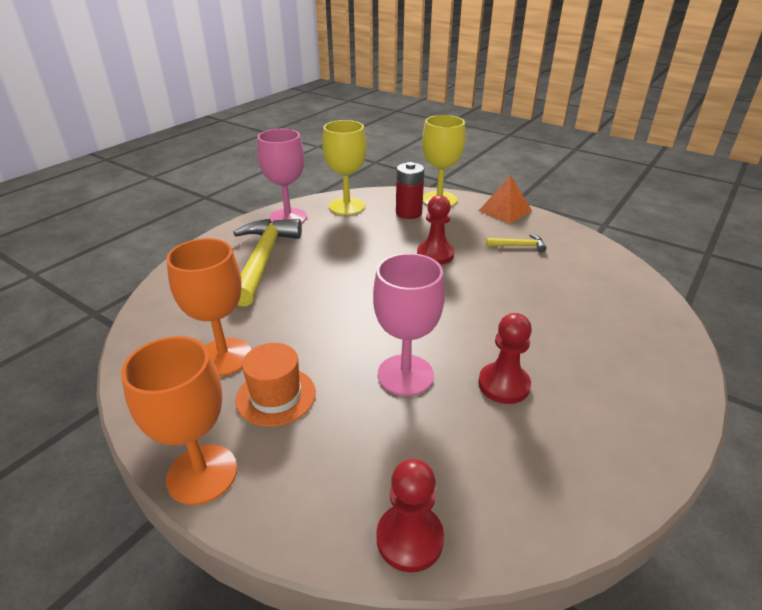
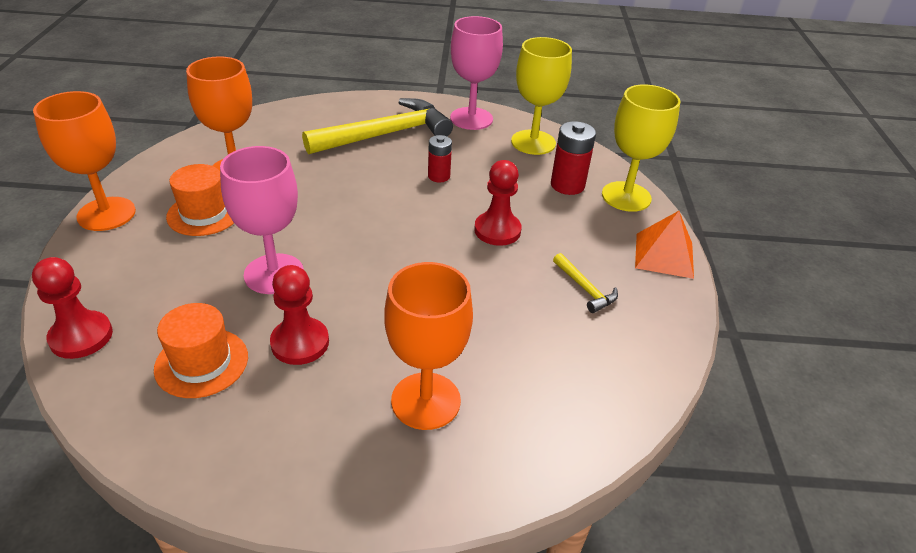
camera: 55 degrees right, 5 degrees up
(348, 255) = (439, 176): none -> red battery
(498, 451) = (201, 362): none -> orange hat
(594, 342) = (426, 401): none -> orange goblet

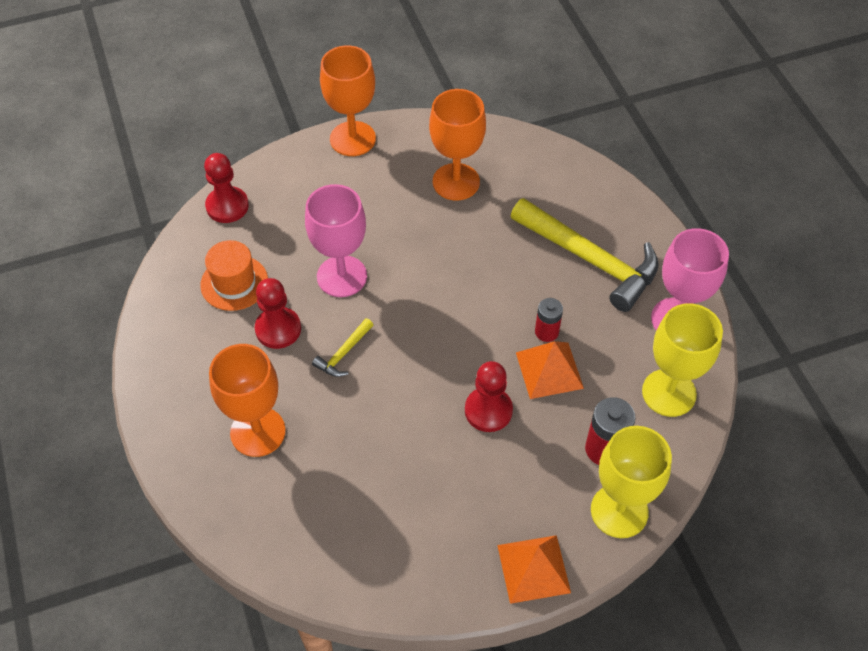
camera: 70 degrees right, 15 degrees up
(204, 214) = (387, 194): orange hat -> none
(477, 187) = (549, 370): none -> orange pyramid
(585, 289) = (442, 508): yellow hammer -> yellow hammer (343, 354)

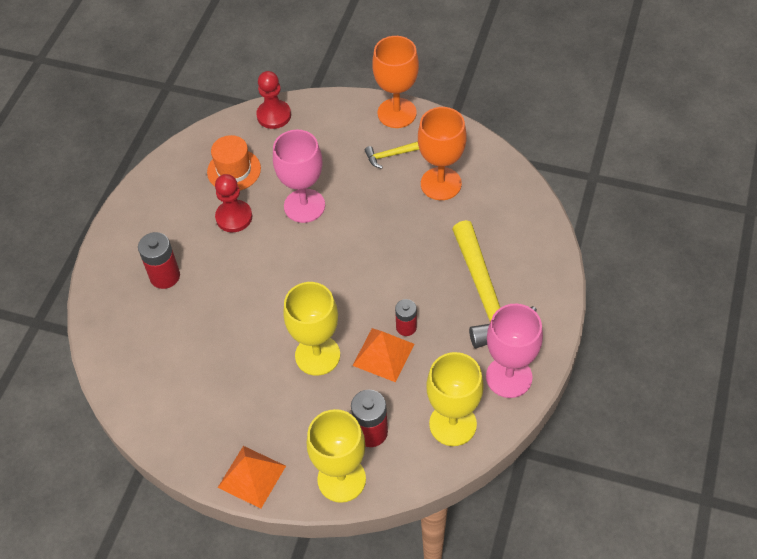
camera: 40 degrees right, 0 degrees up
(258, 432) = (165, 276): orange goblet -> red battery
(343, 354) = (259, 258): yellow hammer -> yellow hammer (390, 155)
(488, 410) = (317, 355): red pawn -> yellow goblet

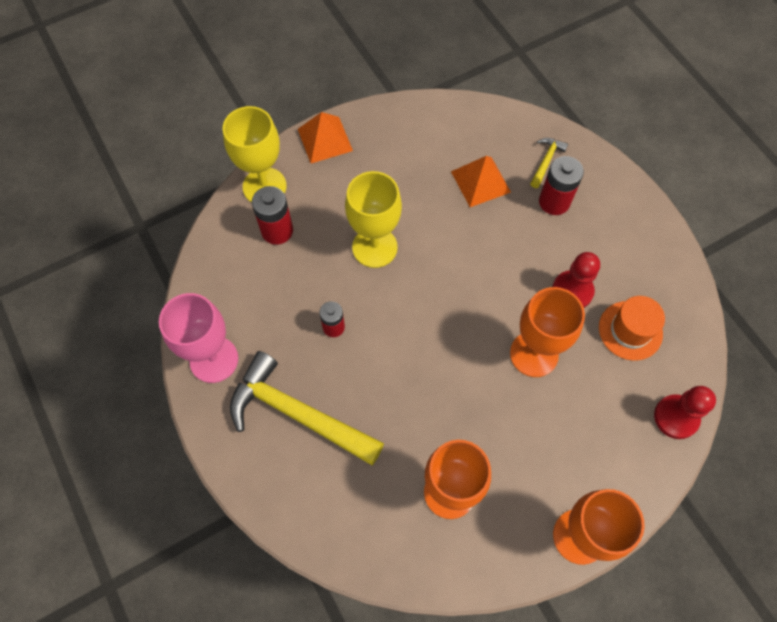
camera: 130 degrees right, 10 degrees up
(304, 206) = (534, 354): pink goblet -> orange goblet
(383, 354) = (327, 291): orange pyramid -> orange pyramid (480, 182)
(390, 155) = (527, 478): yellow hammer -> yellow hammer (546, 161)
(452, 424) = (223, 286): yellow goblet -> none

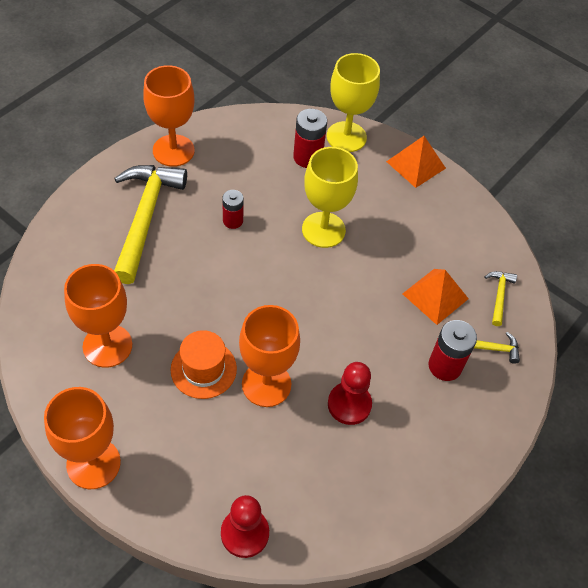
camera: 65 degrees right, 10 degrees down
(214, 359) = (173, 150): pink goblet -> orange goblet
(495, 132) = (499, 295): none -> yellow hammer
(630, 330) = (327, 469): orange hat -> orange hat (203, 369)

